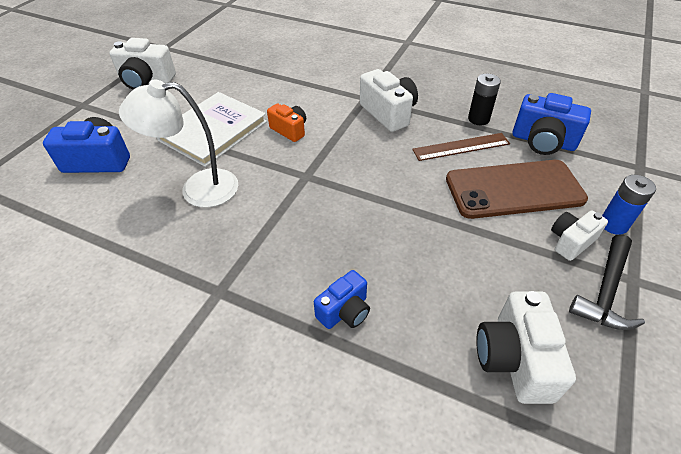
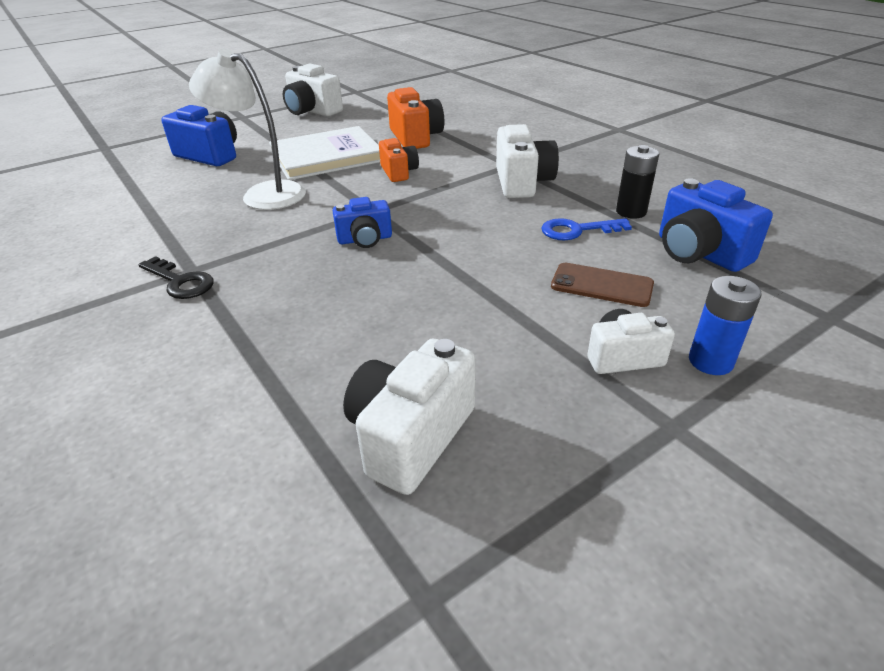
camera: 30 degrees right, 10 degrees down
(222, 307) = (180, 282): none -> black key
(268, 89) = (415, 138): none -> orange camera
(344, 311) = (280, 324): blue camera -> blue camera (365, 239)
(461, 147) = (577, 230): brown ruler -> blue key
(514, 189) = (601, 285): brown phone -> brown phone, size x0.52
(605, 291) = (615, 422): black hammer -> none

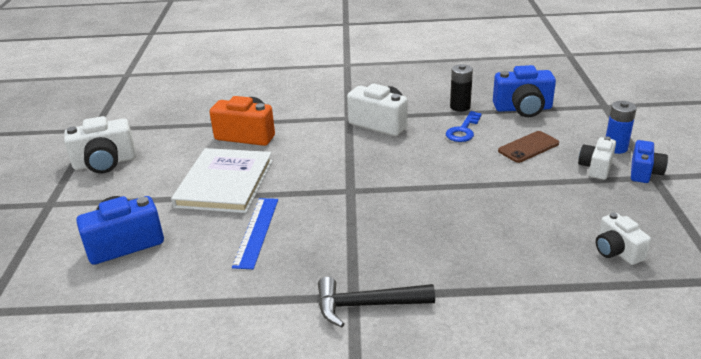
camera: 55 degrees left, 5 degrees down
(180, 282) = (367, 305): black key -> black hammer
(263, 194) = (256, 232): white lamp -> blue ruler
(365, 239) = (391, 206): blue camera -> blue camera (644, 172)
(399, 172) = (301, 161): orange camera -> none
(411, 436) = (617, 251): white camera -> white camera, size x0.63

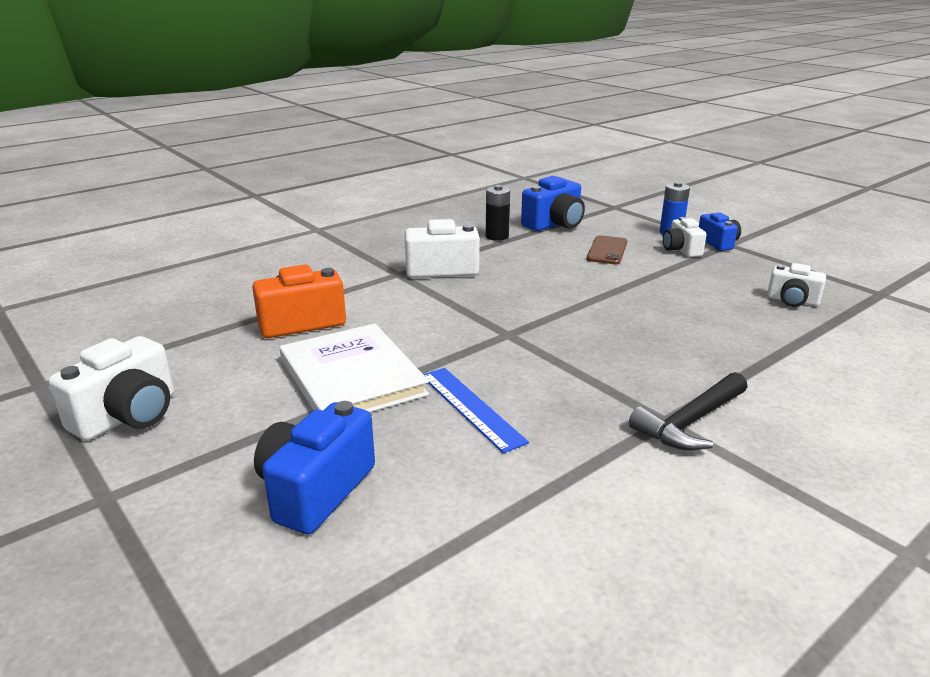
camera: 40 degrees left, 5 degrees down
(463, 130) = (531, 253): blue key -> none

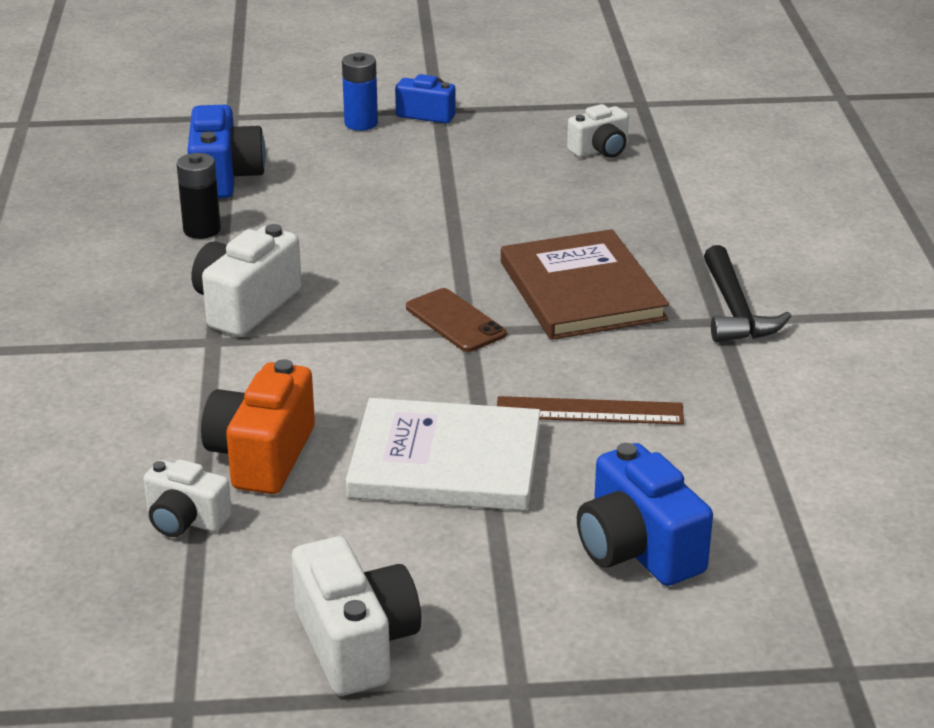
camera: 55 degrees left, 5 degrees up
(471, 407) = (589, 411): blue ruler -> brown ruler
(607, 250) = (351, 182): brown phone -> brown phone (455, 321)
(613, 353) = (582, 290): none -> brown book
(681, 250) = (413, 142): white camera -> white camera (185, 520)

